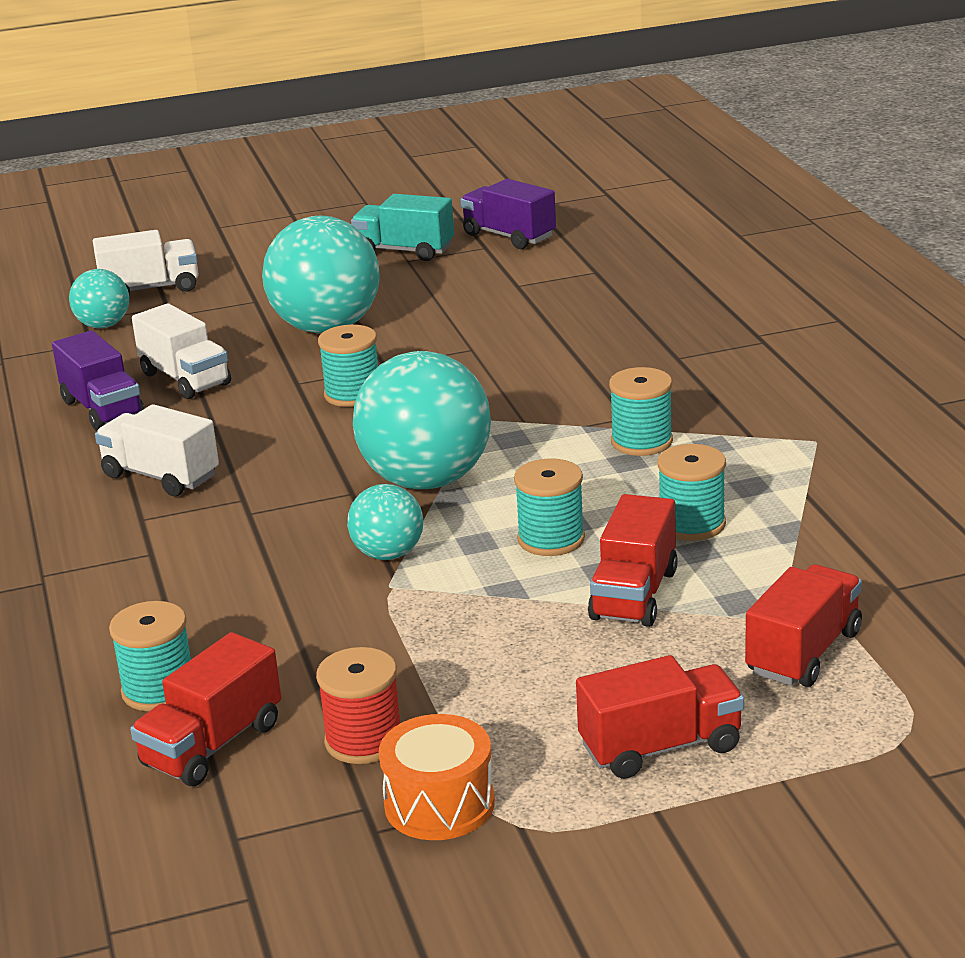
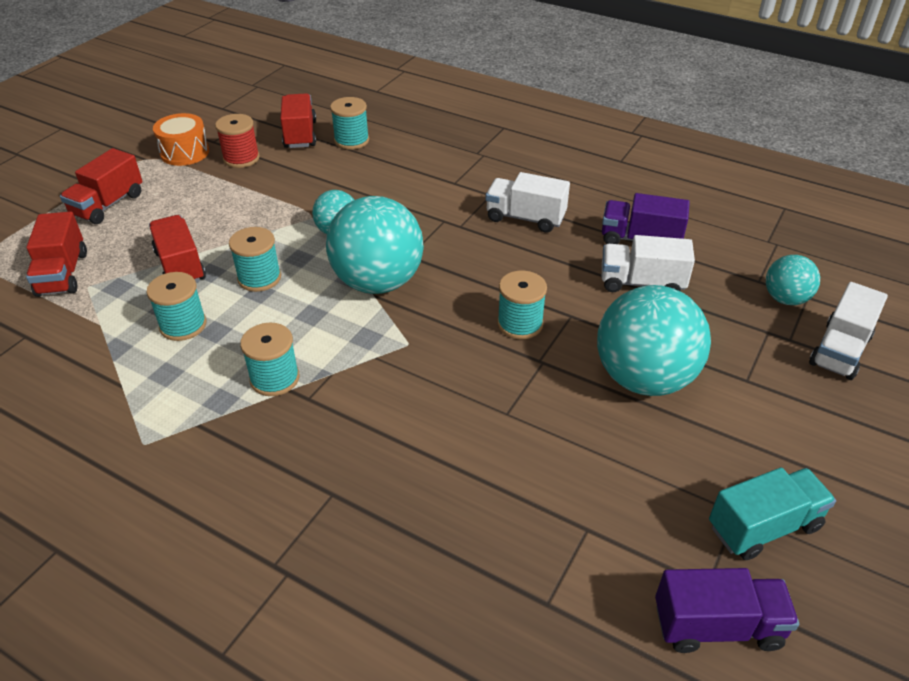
camera: 135 degrees right, 15 degrees up
(161, 476) = (525, 218): white truck -> white truck turned 150 degrees counterclockwise

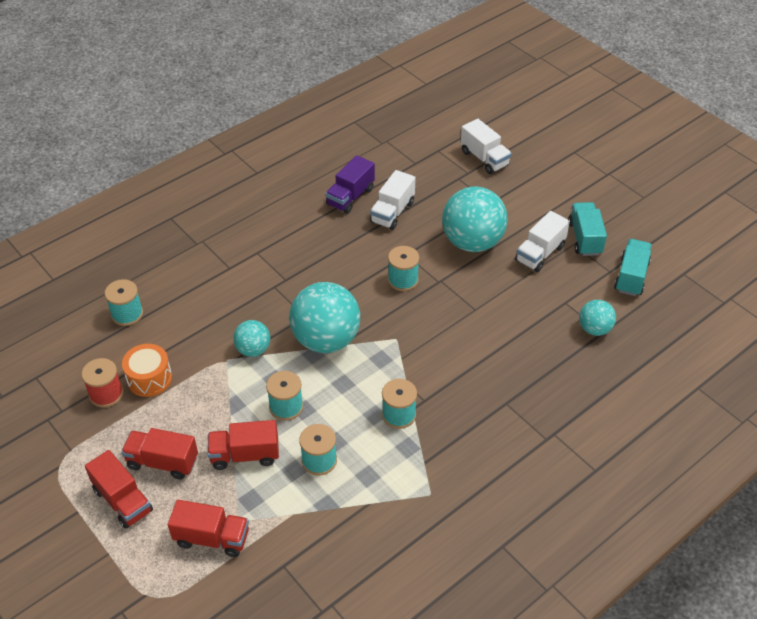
camera: 70 degrees left, 5 degrees up
(185, 152) = (68, 434): orange drum -> orange drum (149, 378)
(300, 134) = (93, 346): red truck -> red truck (162, 462)
(525, 218) = (296, 243): white truck -> white truck (540, 253)
(717, 626) = (631, 277): purple truck -> turquoise truck
(785, 299) = (435, 159): turquoise ball -> turquoise ball (594, 329)

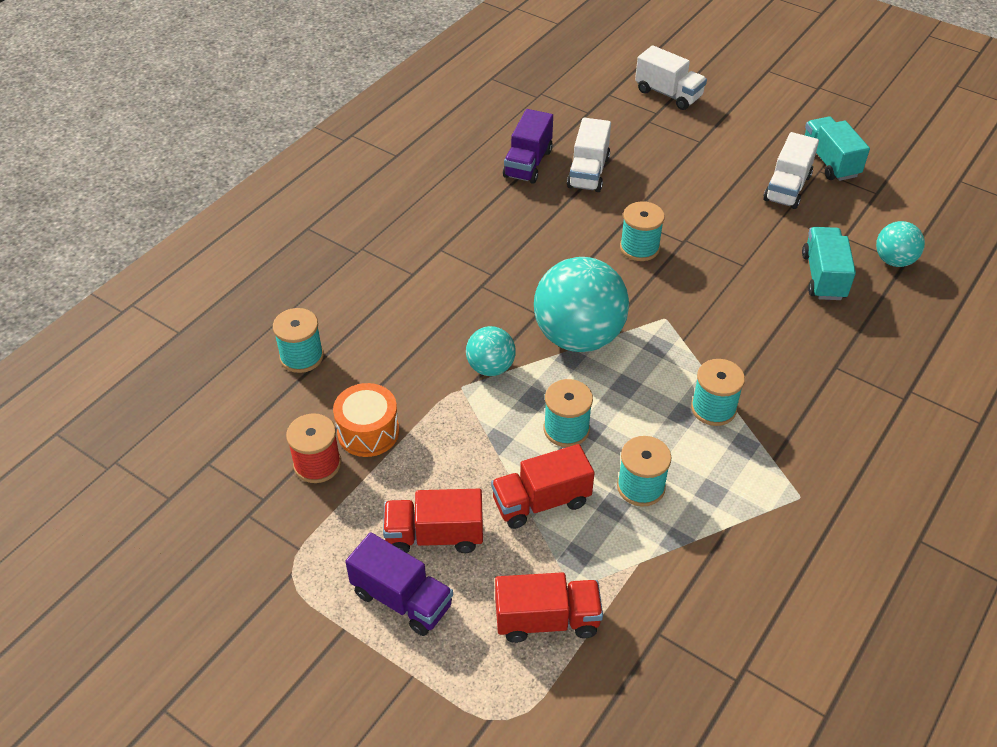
camera: 15 degrees left, 0 degrees up
(123, 500) = (402, 599): red truck -> purple truck
(472, 242) = (701, 189): turquoise ball -> none
(631, 277) = (904, 194): turquoise truck -> turquoise truck (823, 276)

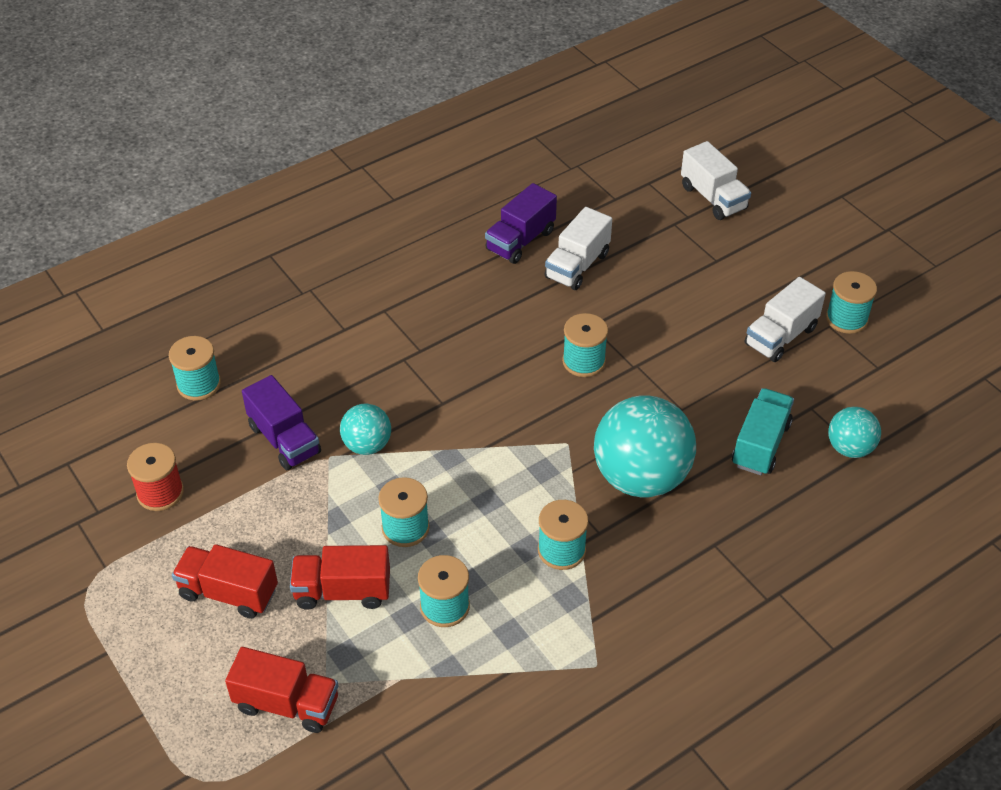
camera: 20 degrees right, 0 degrees up
(368, 432) = (221, 475): orange drum -> none
(402, 599) = (169, 642): purple truck -> purple truck (284, 439)
(578, 337) = (469, 438): turquoise ball -> turquoise ball (640, 477)
(829, 162) = (846, 319): turquoise truck -> turquoise spool

